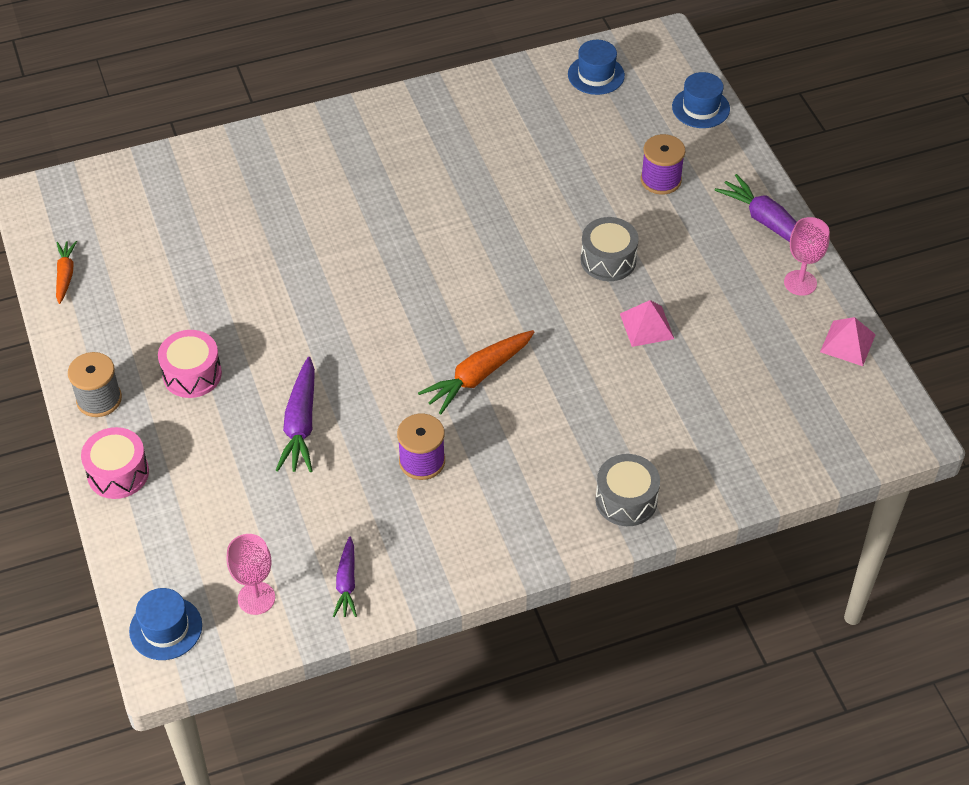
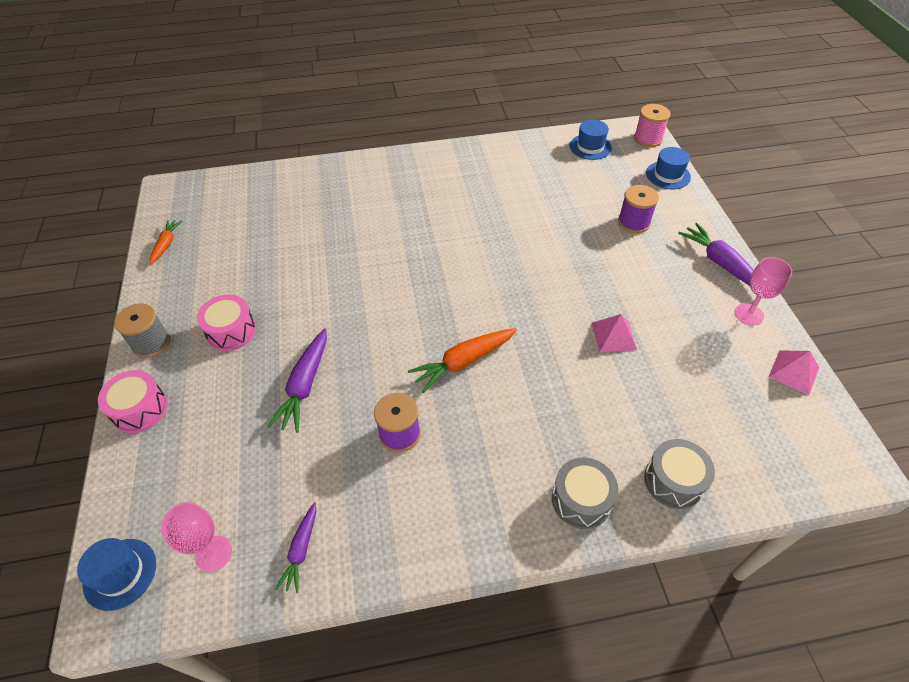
camera: 10 degrees right, 0 degrees up
(608, 260) = (586, 278): grey drum -> grey drum (673, 481)
(672, 55) = (648, 139): none -> pink spool

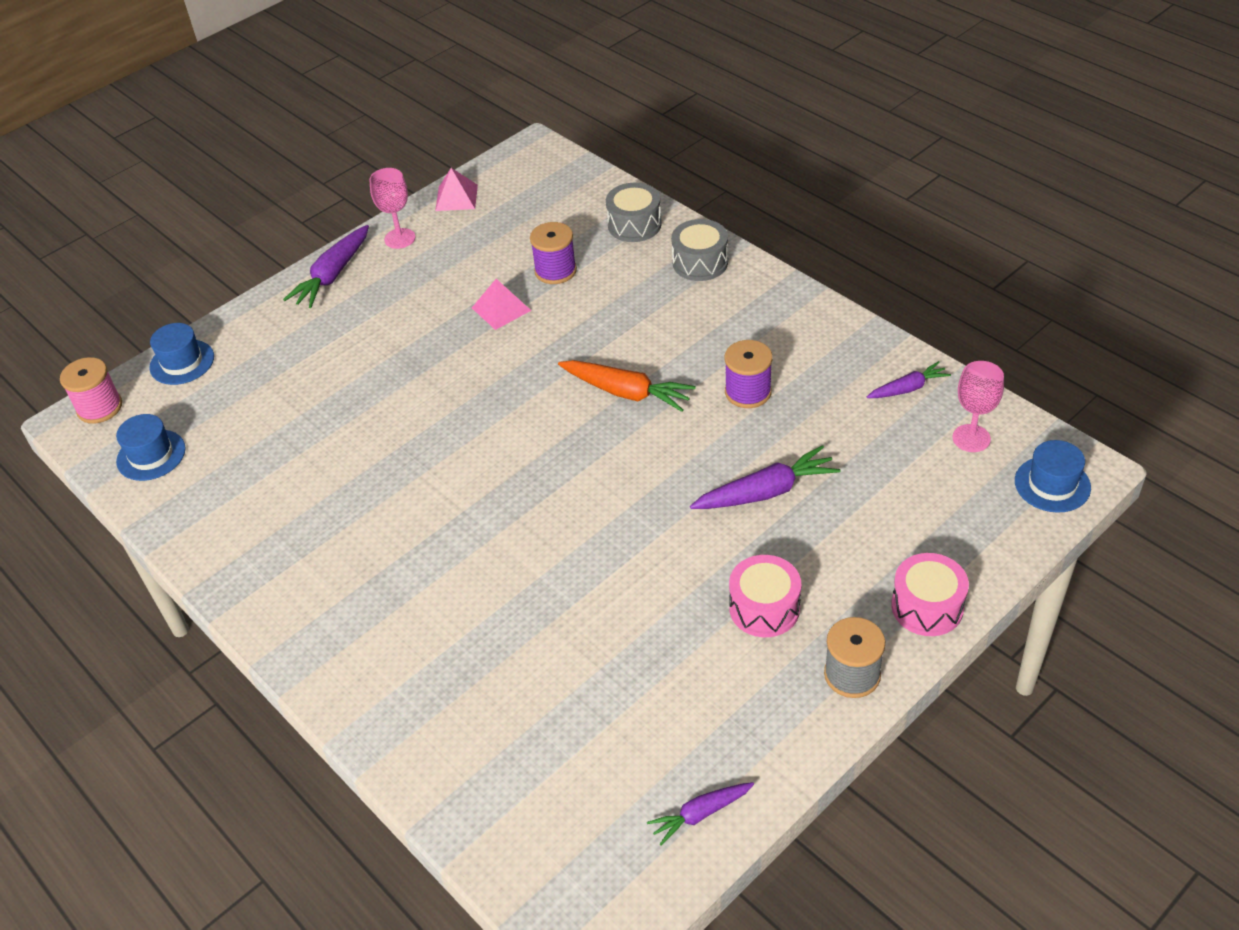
camera: 120 degrees left, 5 degrees down
(166, 244) = (700, 814): orange carrot -> purple carrot
(634, 222) = (302, 357): purple spool -> purple spool (555, 271)

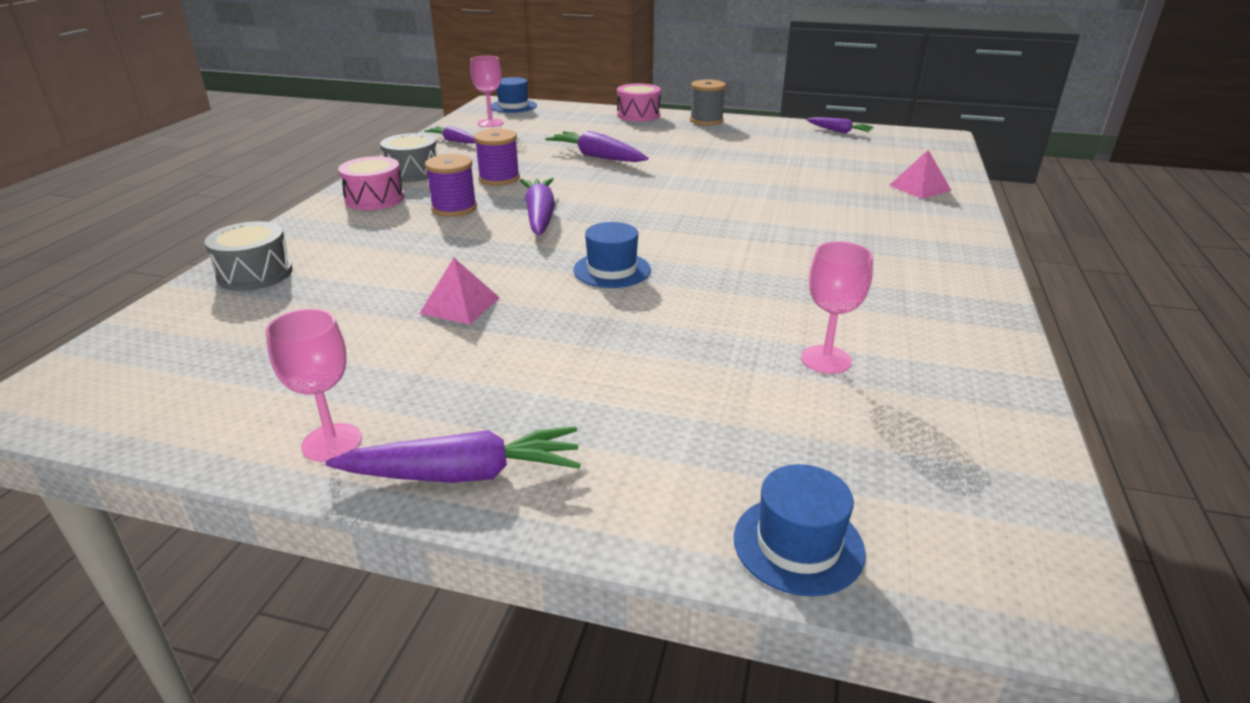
camera: 125 degrees left, 15 degrees down
(100, 407) = (994, 590): pink spool -> none
(151, 455) = (969, 460): blue hat -> blue hat (612, 270)
(276, 452) = (826, 360): none -> pink goblet
(456, 197) = (194, 428): pink pyramid -> pink pyramid (920, 188)
(555, 271) = (367, 294): purple spool -> purple spool (454, 208)
(626, 392) = (540, 216): orange carrot -> purple carrot
(700, 262) = (322, 228): grey drum -> grey drum (412, 172)
(764, 608) = (692, 142): pink drum -> pink drum (375, 199)

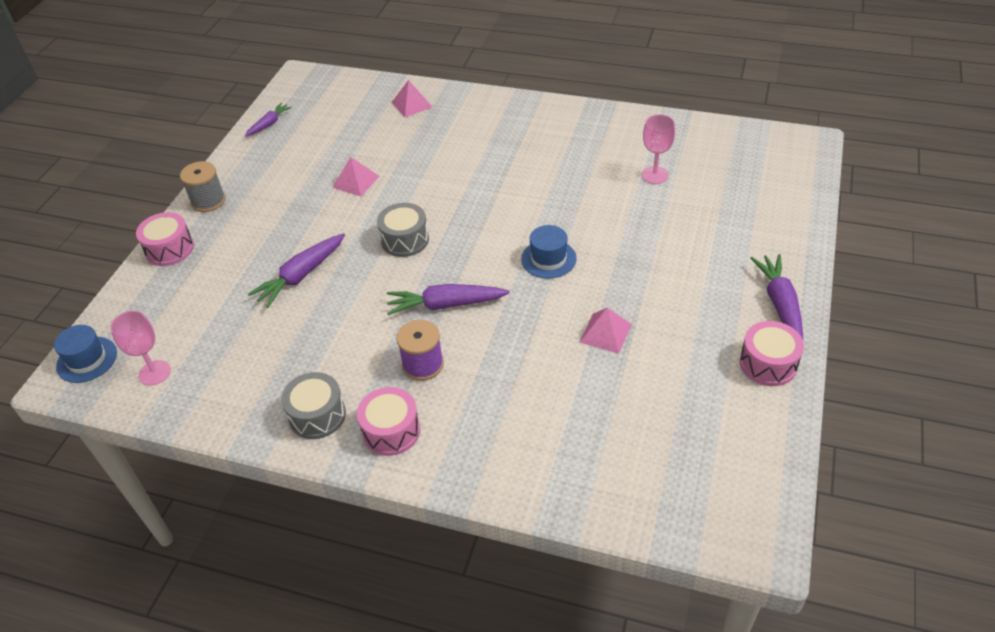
camera: 85 degrees left, 15 degrees up
(255, 274) = (559, 476): grey drum -> grey drum (405, 240)
(332, 442) = (768, 364): pink goblet -> pink drum
(454, 141) = (216, 397): purple carrot -> none
(499, 178) = (349, 342): purple spool -> none
(750, 169) = (356, 181): none -> pink pyramid
(798, 544) = (797, 198): blue hat -> none

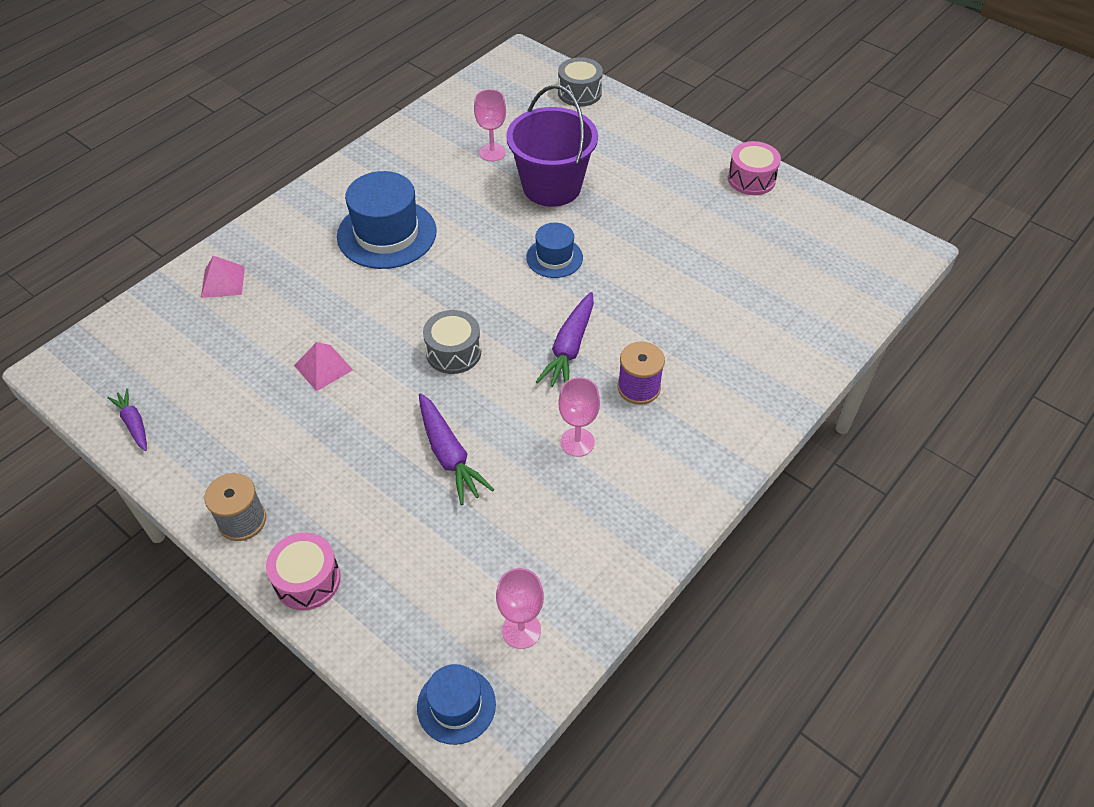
camera: 70 degrees left, 5 degrees up
(317, 415) = (662, 487): grey drum -> grey drum (579, 93)
(344, 344) = (577, 442): none -> pink goblet
(391, 431) = (709, 434): pink drum -> none
(511, 157) = (387, 234): none -> blue hat
(605, 333) = (669, 254): pink pyramid -> none
(639, 226) = (551, 187): none -> purple bucket
(780, 305) = (695, 148): purple carrot -> none

